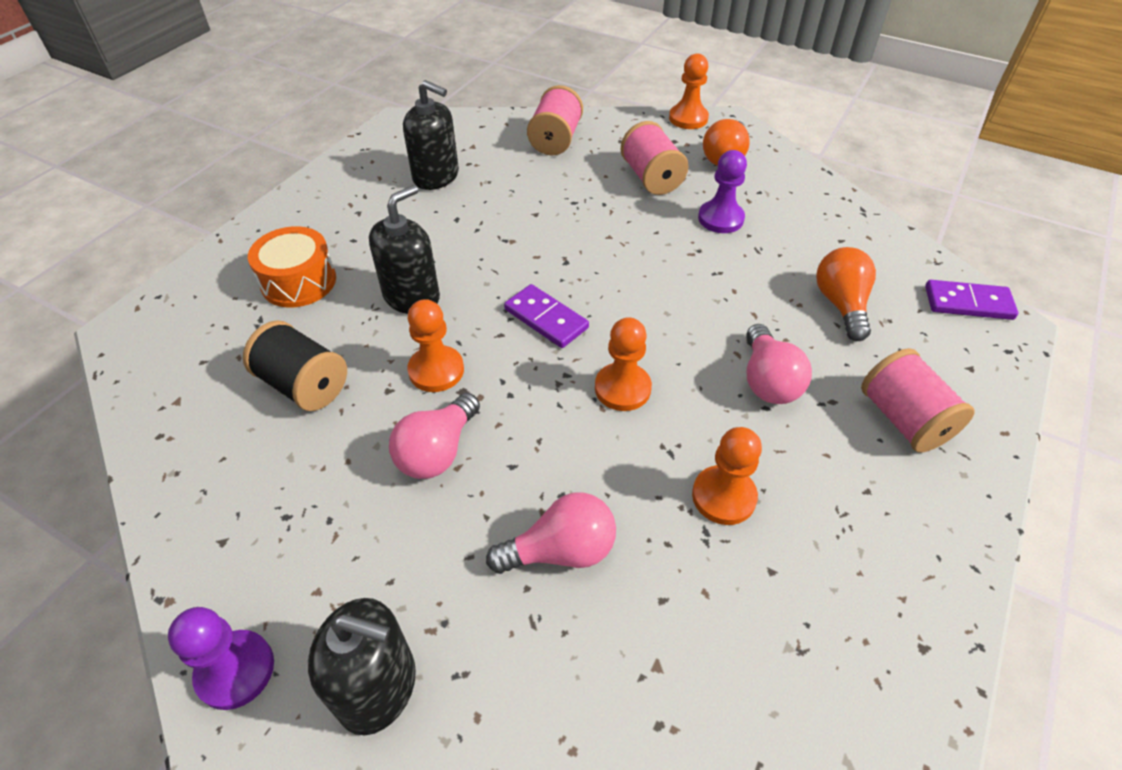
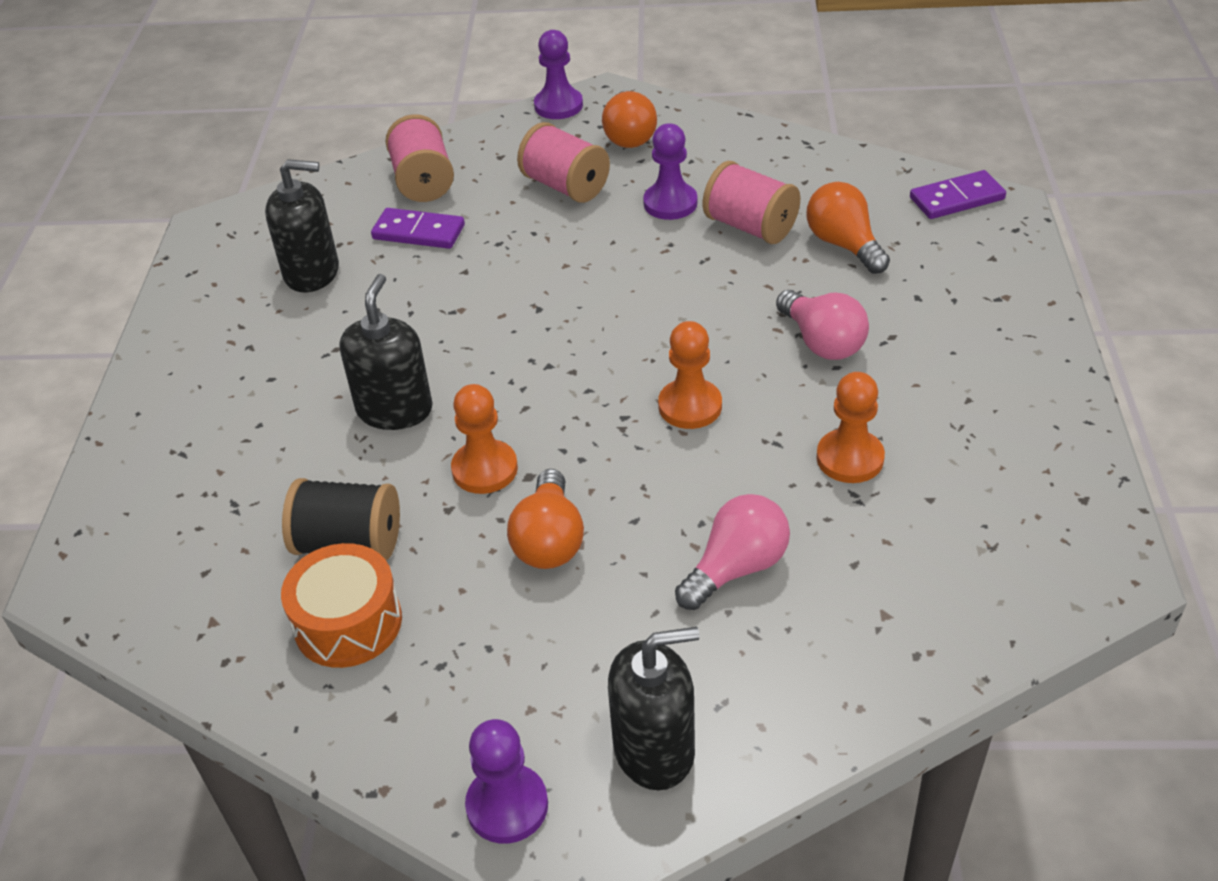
camera: 25 degrees left, 5 degrees down
(299, 281) = (245, 447): orange drum -> orange drum (348, 623)
(437, 451) = (549, 540): pink light bulb -> orange light bulb
(546, 319) = (561, 373): purple domino -> purple domino (418, 232)
(688, 118) = (558, 106): orange pawn -> purple pawn
(903, 419) = (962, 326): pink spool -> pink spool (750, 227)

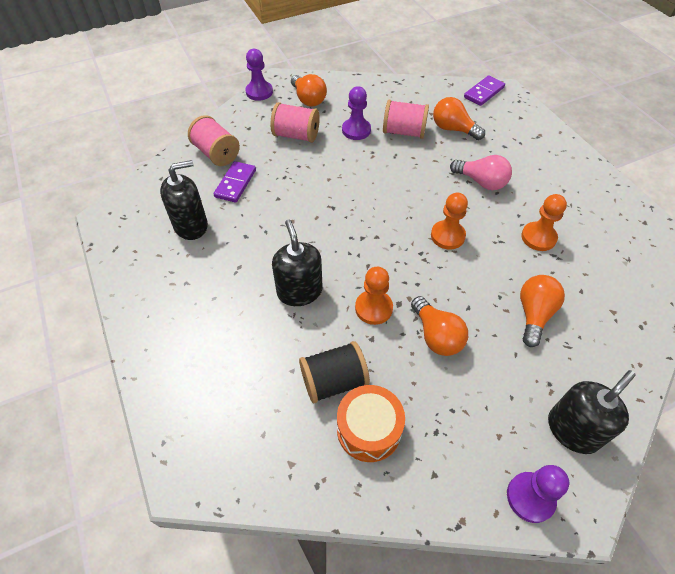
camera: 30 degrees left, 10 degrees up
(418, 232) = (235, 183): purple domino -> purple domino turned 60 degrees counterclockwise
(736, 568) = (534, 314): pink light bulb -> orange light bulb

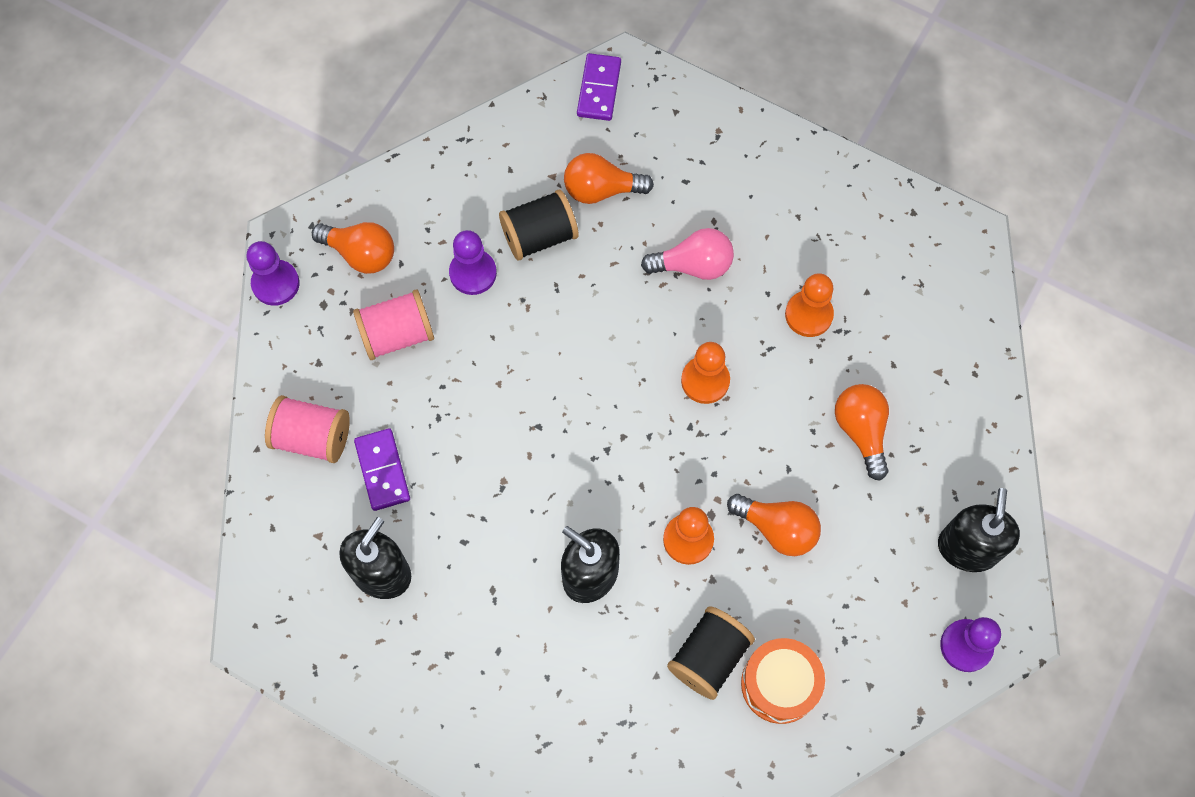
camera: 35 degrees left, 15 degrees up
(404, 132) = (539, 236): pink spool -> black spool

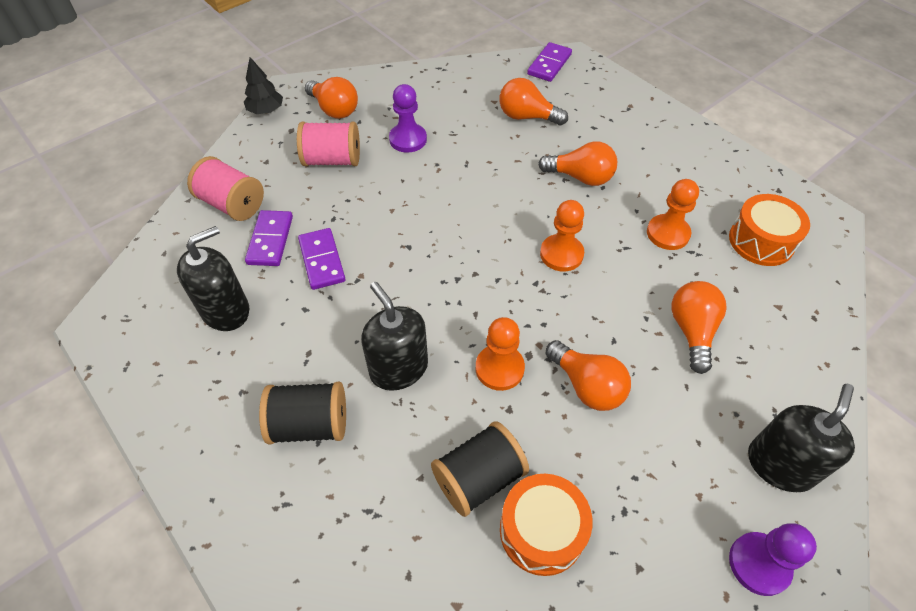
camera: 20 degrees right, 15 degrees down
(275, 283) = (266, 110): purple pawn -> black tree
(453, 477) = (322, 260): none -> purple domino
(539, 236) = (468, 131): black spool -> black spool (310, 424)
(693, 265) = (580, 177): pink light bulb -> orange light bulb
(907, 292) = (761, 241): none -> orange drum

